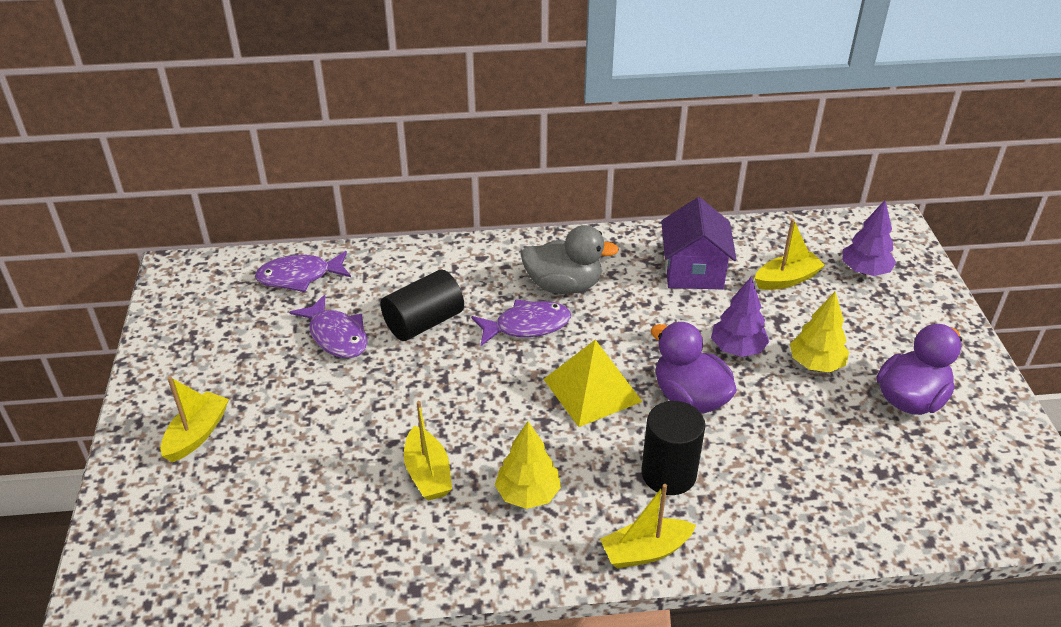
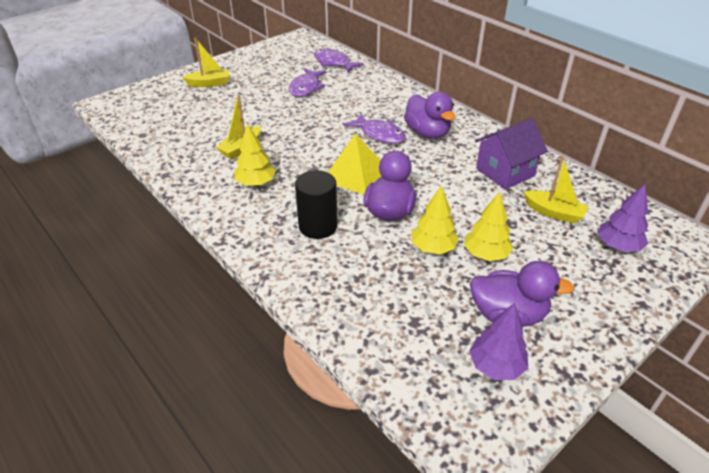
camera: 55 degrees right, 0 degrees up
(424, 322) = (344, 105): black cylinder -> none
(564, 285) = (427, 133): grey duck -> purple duck
(645, 551) = (250, 239): yellow boat -> none
(737, 348) = (456, 215): purple tree -> purple tree (496, 366)
(778, 397) = (433, 248): none -> yellow tree

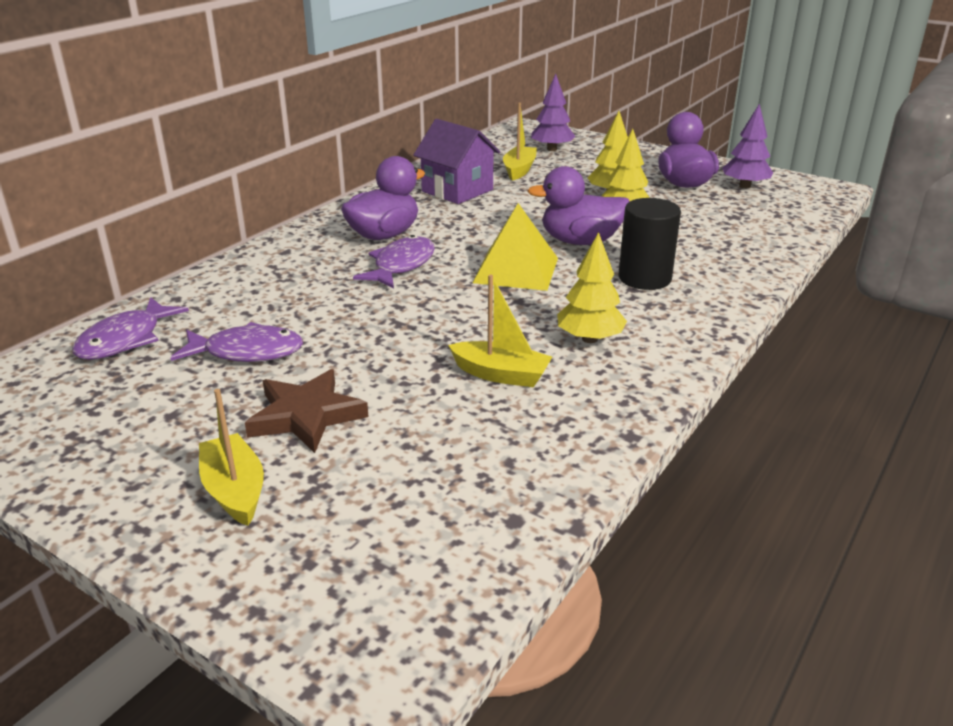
camera: 105 degrees left, 10 degrees down
(245, 98) = (306, 416): none -> brown star

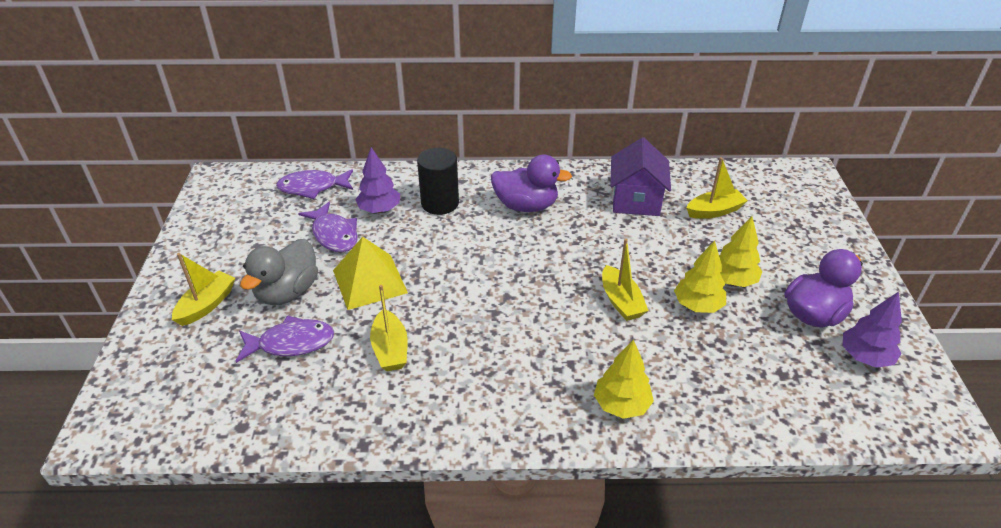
camera: 55 degrees right, 10 degrees up
(306, 416) = (287, 292): brown star -> grey duck
(401, 265) = (491, 235): purple fish -> purple fish (291, 343)
(516, 270) = (538, 290): yellow pyramid -> yellow pyramid (369, 281)
(552, 149) = (782, 208): purple tree -> purple tree (379, 209)
(580, 241) = (621, 301): purple duck -> yellow boat
(589, 339) = (472, 371): yellow tree -> yellow tree (621, 405)
(644, 278) = (595, 363): black cylinder -> black cylinder (440, 203)

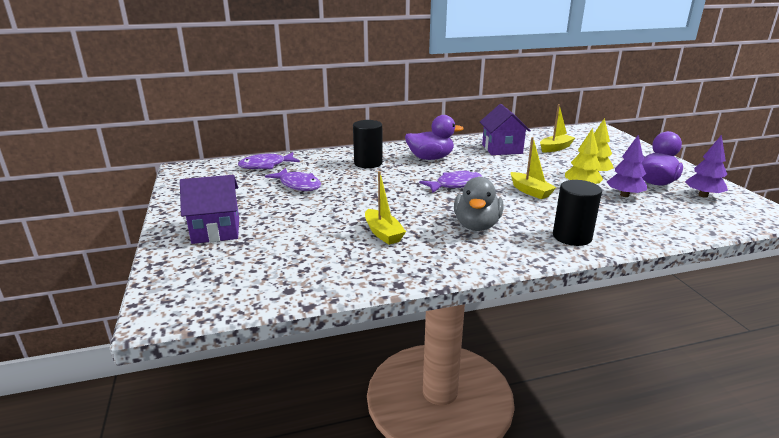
camera: 15 degrees left, 15 degrees down
(207, 305) = (216, 230): yellow boat -> purple house
(287, 292) = (280, 216): grey duck -> grey duck (476, 225)
(291, 343) = (301, 241): purple fish -> purple fish (455, 185)
(369, 281) = (342, 203): yellow pyramid -> none
(379, 209) = (325, 170): purple tree -> purple tree (624, 195)
(621, 405) = (572, 236): yellow tree -> black cylinder

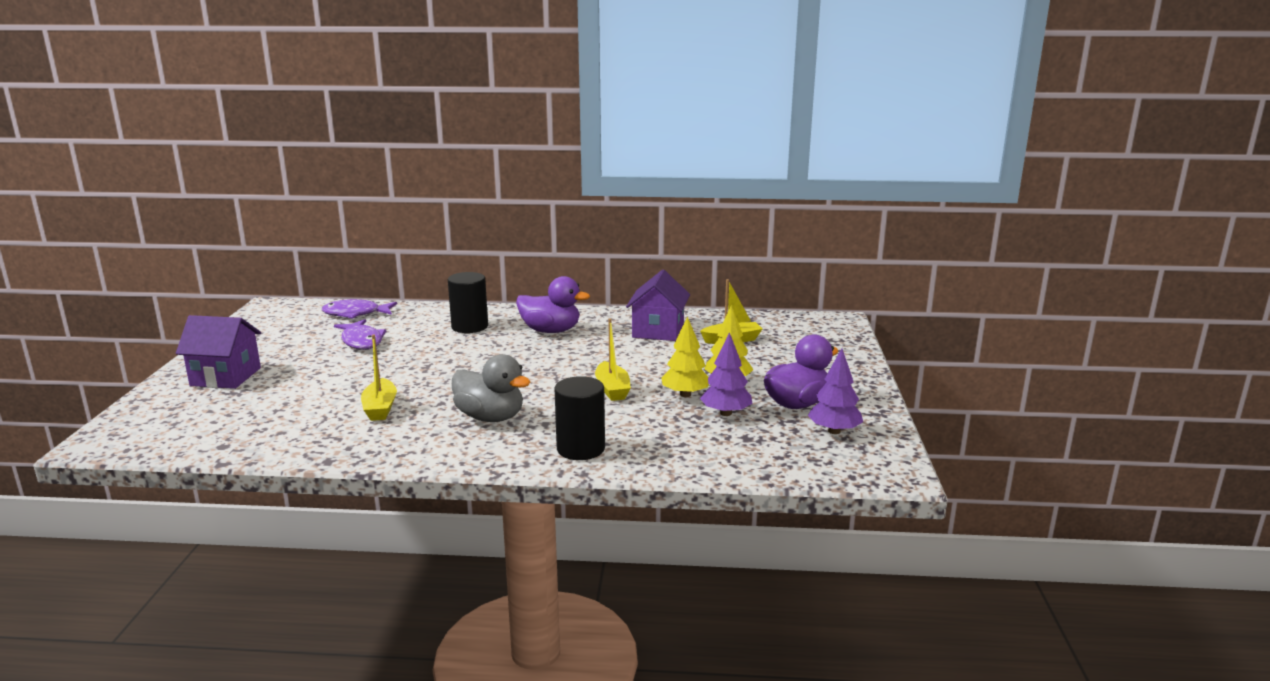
camera: 20 degrees right, 5 degrees down
(455, 185) = (534, 367): purple fish -> none
(476, 225) = (490, 417): grey duck -> grey duck turned 90 degrees counterclockwise

